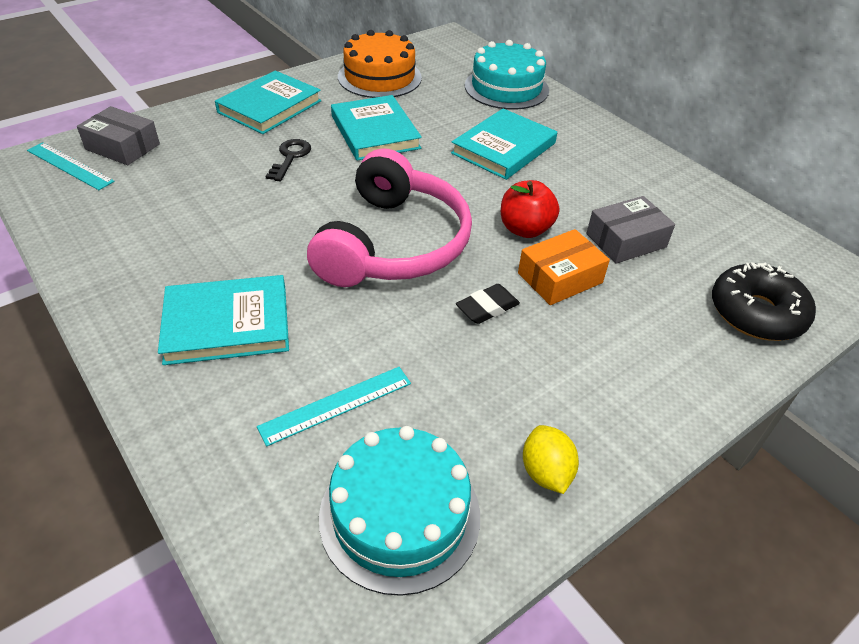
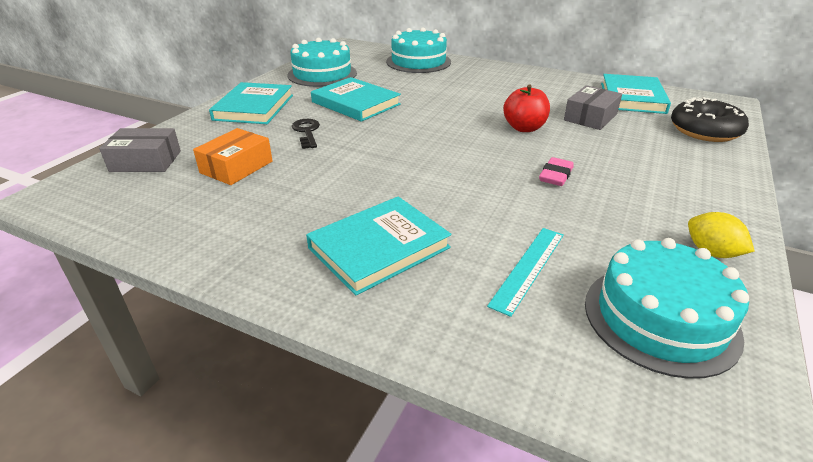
camera: 25 degrees left, 10 degrees down
(70, 166) = (104, 186): turquoise ruler -> none
(379, 77) = (322, 74): orange cake -> turquoise cake
(393, 244) = (447, 160): pink headphones -> none
(487, 308) = (555, 176): black eraser -> pink eraser
(503, 148) = (456, 91): turquoise book -> turquoise book (632, 98)
(560, 278) = (578, 146): orange box -> orange box (236, 167)

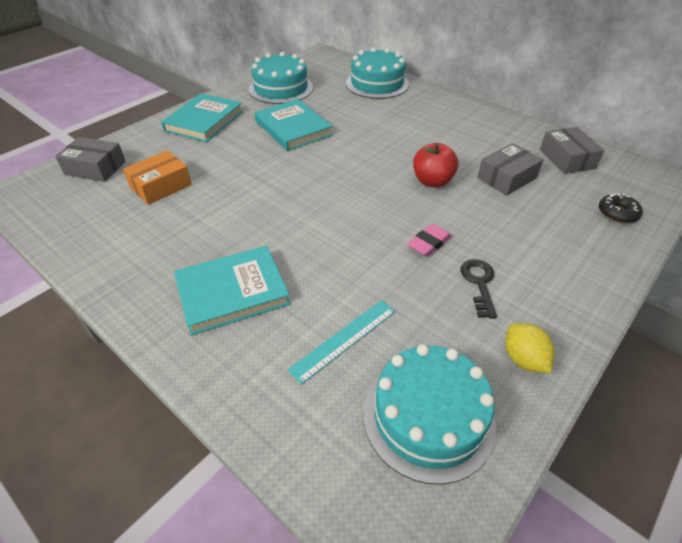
camera: 15 degrees right, 10 degrees up
(307, 132) = (234, 156): black key -> black key (479, 283)
(632, 98) = (567, 159): turquoise book -> grey box
(704, 131) = (617, 214): black donut -> black donut, size x0.56

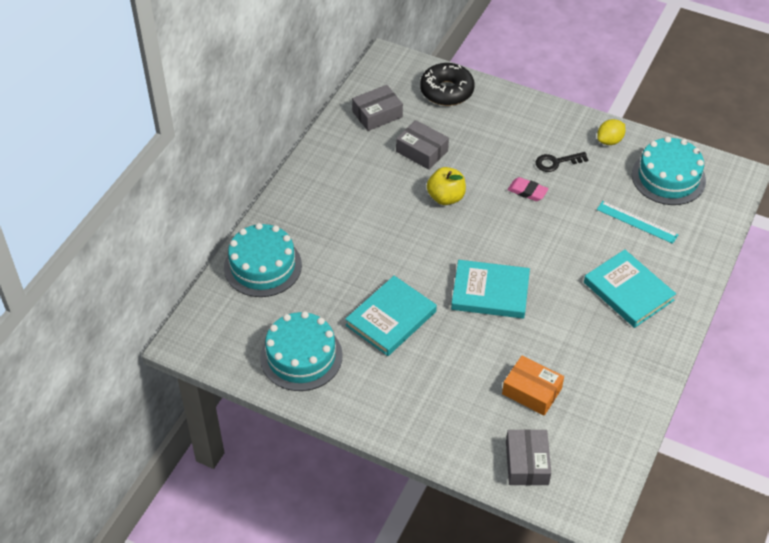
camera: 105 degrees left, 5 degrees up
(204, 121) = (403, 405): turquoise book -> turquoise book (490, 292)
(432, 181) = (446, 197): red apple -> yellow apple
(617, 214) = (446, 91): black donut -> black donut, size x1.79

